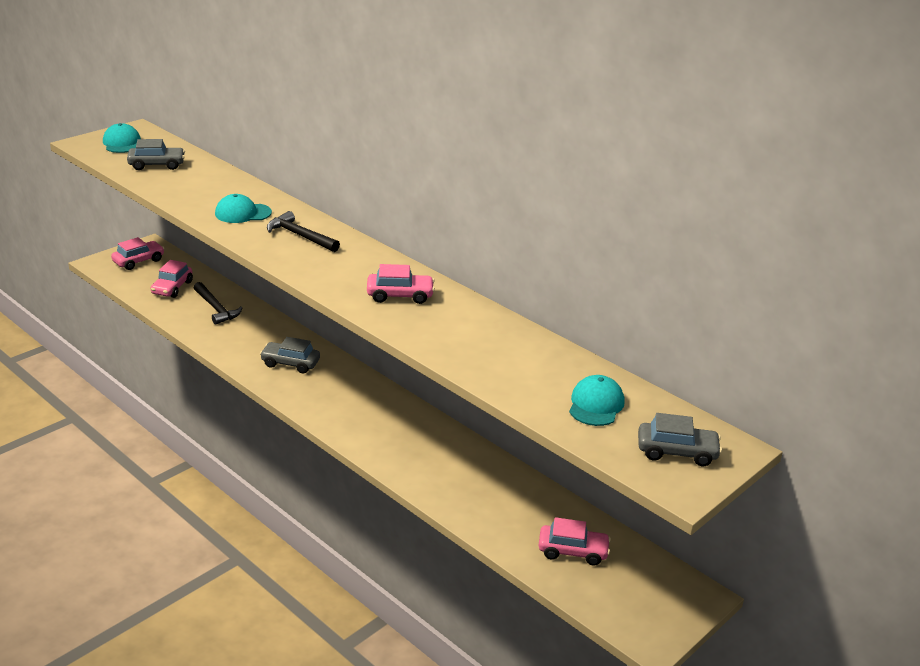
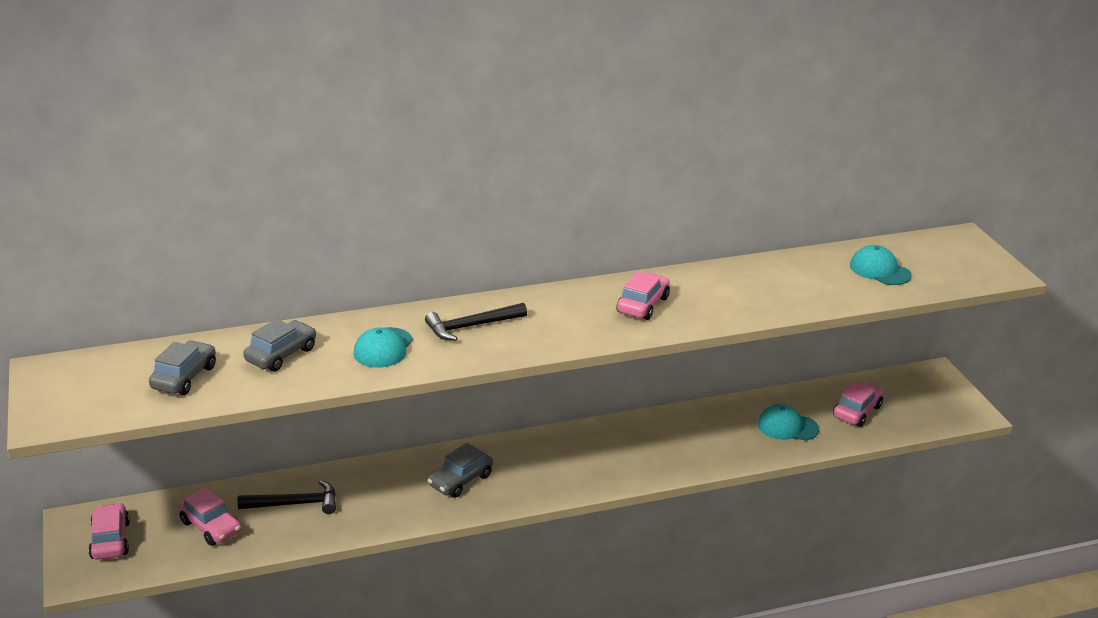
camera: 60 degrees left, 0 degrees up
(122, 143) = (82, 390): turquoise cap -> turquoise cap (787, 427)
(676, 452) = (958, 260): grey car -> grey car (281, 355)

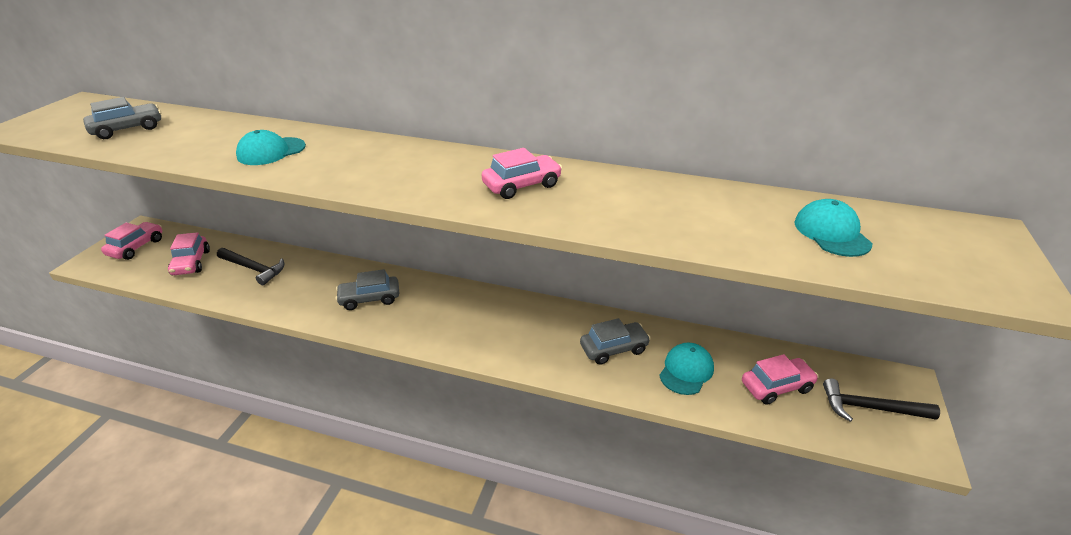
camera: 35 degrees right, 5 degrees up
(281, 355) = (205, 134): grey car -> grey car (613, 349)
(471, 326) = (357, 157): black hammer -> black hammer (870, 408)
(787, 427) = (686, 371): turquoise cap -> turquoise cap turned 75 degrees clockwise

